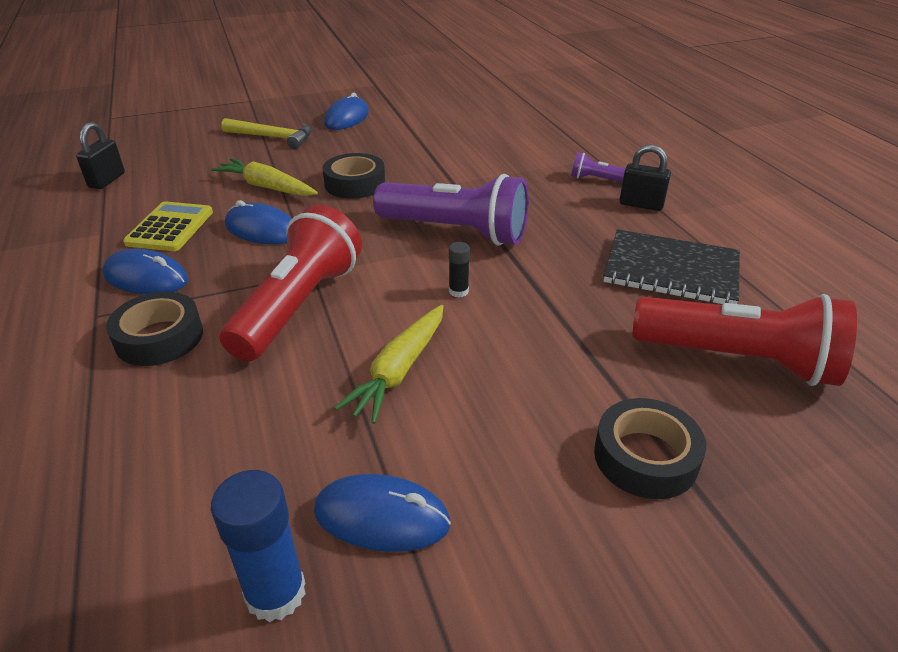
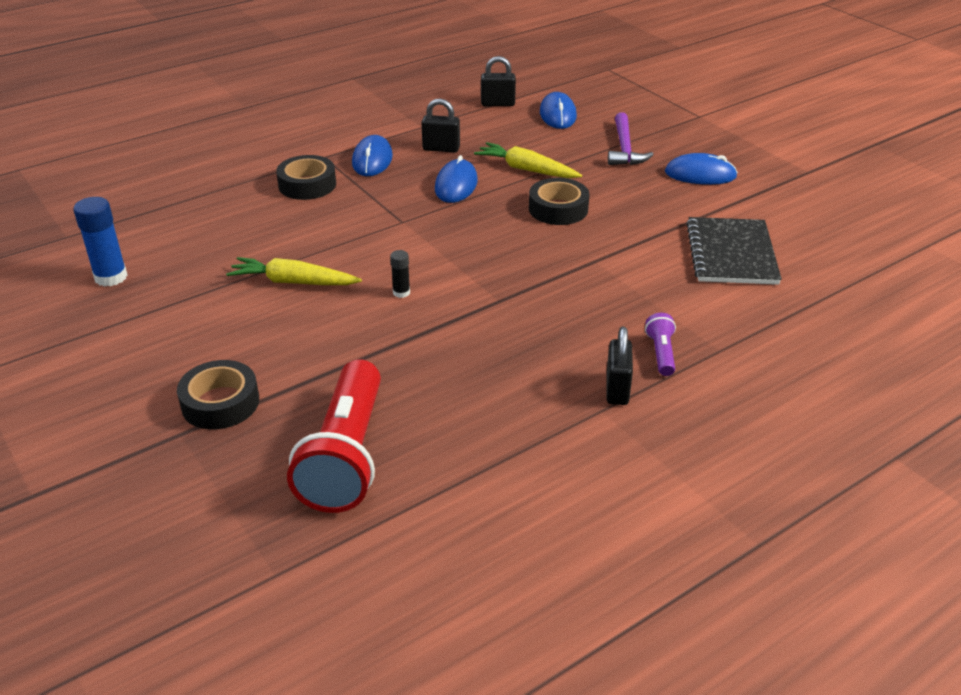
camera: 75 degrees right, 0 degrees up
(170, 227) = (441, 148): yellow calculator -> black padlock
(267, 187) = (526, 169): yellow carrot -> yellow carrot turned 75 degrees counterclockwise
(273, 137) = (625, 148): yellow hammer -> purple hammer
(299, 305) = (358, 226): red flashlight -> none
(381, 517) = (161, 300): blue mouse -> blue mouse (558, 114)
(456, 231) = (498, 277): purple flashlight -> none
(671, 270) = (483, 414): black notebook -> black notebook (731, 253)

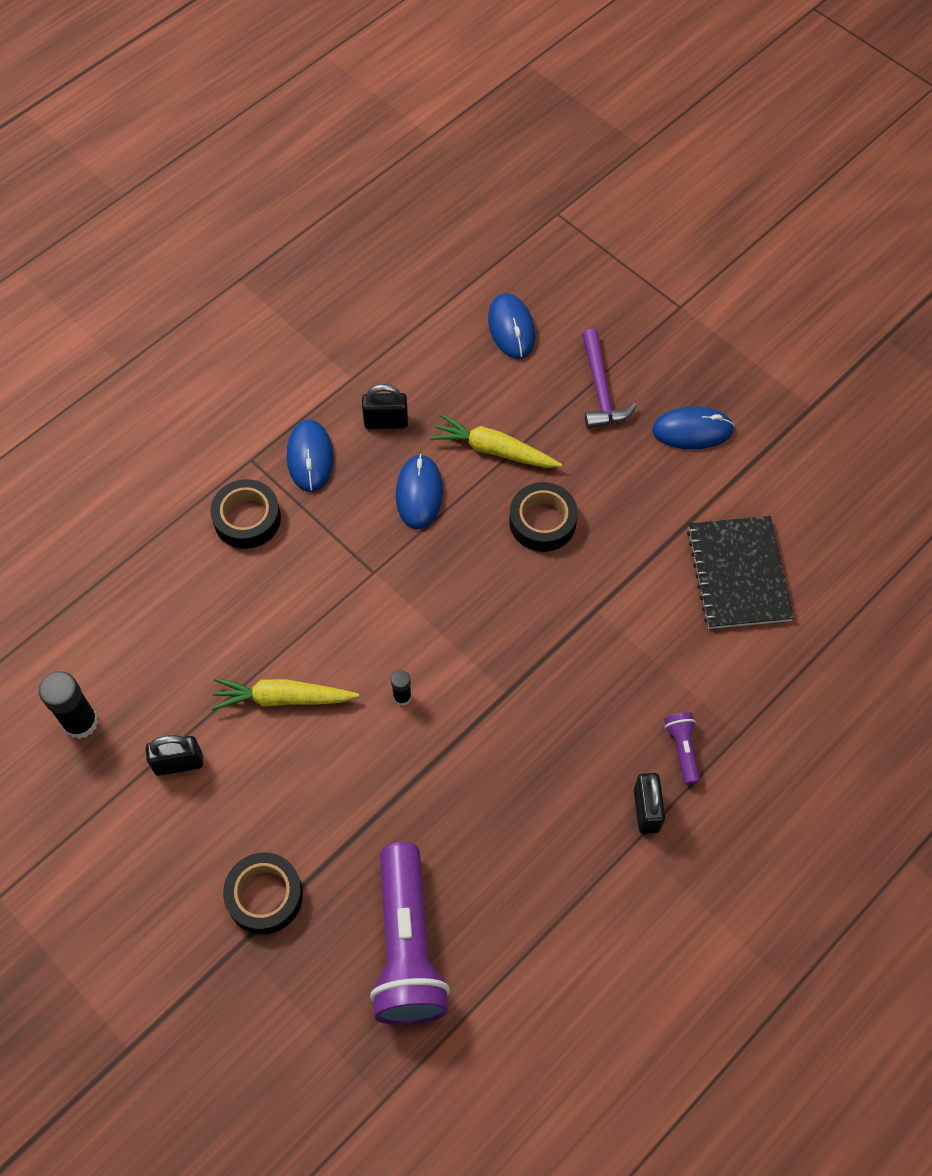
camera: 10 degrees left, 25 degrees up
(111, 277) = (80, 722): blue glue stick -> black glue stick
(346, 456) = (407, 947): red flashlight -> purple flashlight
(498, 104) = (434, 314): black padlock -> black padlock (178, 763)

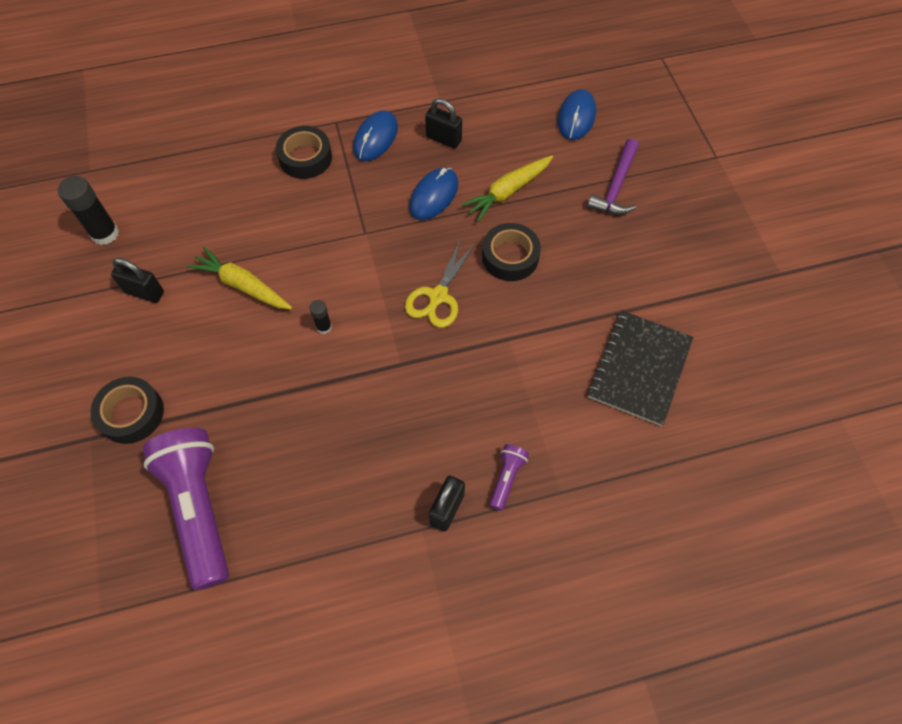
camera: 30 degrees right, 0 degrees up
(407, 947) = (199, 508): purple flashlight -> purple flashlight turned 135 degrees clockwise
(494, 450) = (508, 192): yellow carrot -> yellow carrot turned 90 degrees counterclockwise
(497, 602) = (438, 296): none -> yellow scissors
(692, 430) = (670, 246): blue mouse -> none

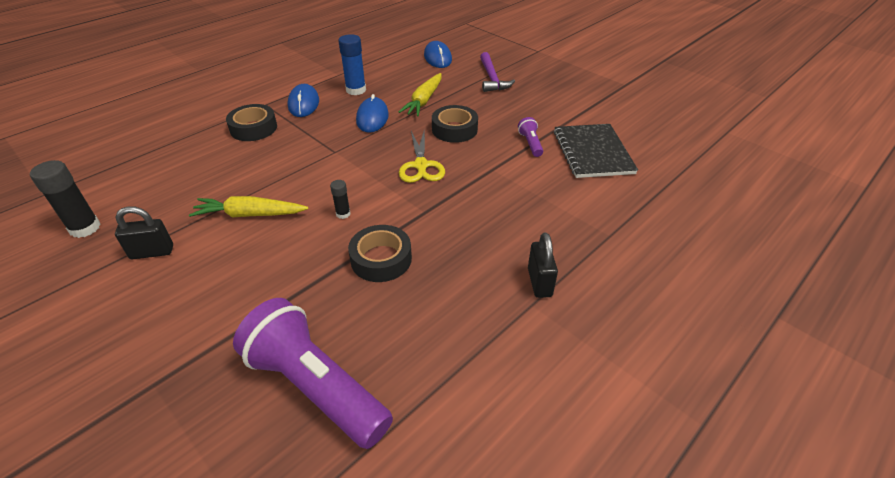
camera: 30 degrees left, 20 degrees down
(131, 413) = (191, 344): black tape -> black tape (381, 259)
(443, 139) = (356, 90): black padlock -> blue glue stick
(507, 478) = (565, 244): purple flashlight -> purple flashlight (530, 144)

